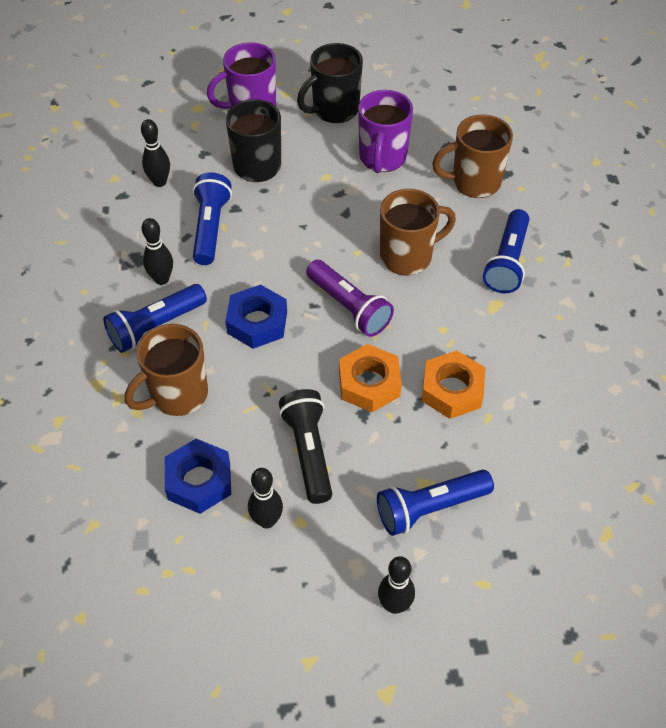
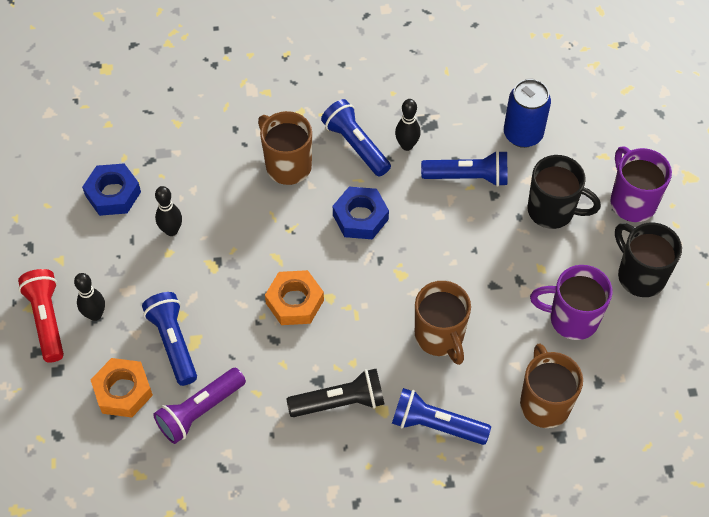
camera: 90 degrees right, 5 degrees up
(159, 182) = (523, 134): black bowling pin -> blue can
(199, 481) = (208, 185): blue nut -> blue nut (113, 194)
(309, 452) = (230, 257): black flashlight -> black flashlight (340, 402)
(349, 307) = (377, 287): purple flashlight -> purple flashlight (200, 411)
(404, 668) = (47, 320): none -> red flashlight
(452, 390) = (286, 366): orange nut -> orange nut (123, 391)

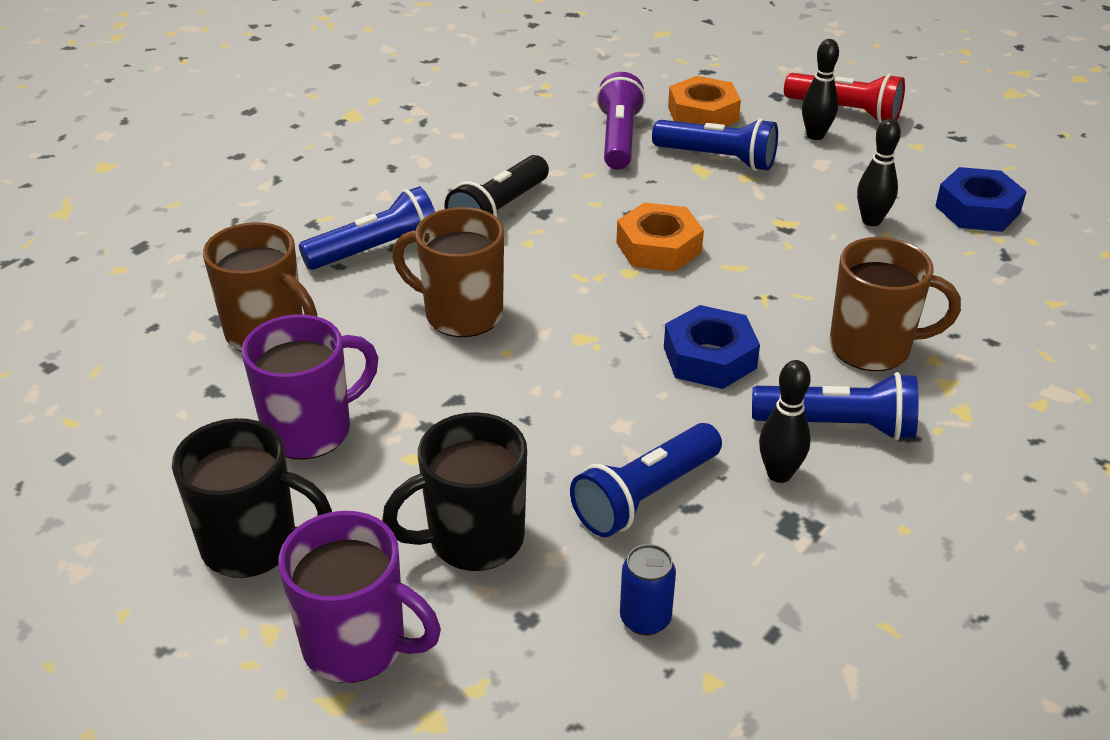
camera: 135 degrees right, 20 degrees down
(523, 134) = (645, 619): blue can -> blue can, size x0.58

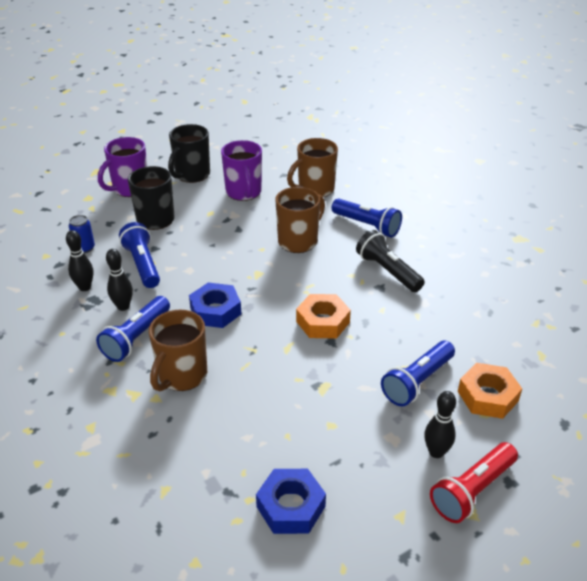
camera: 110 degrees right, 0 degrees up
(376, 250) = (367, 226): blue flashlight -> blue flashlight turned 45 degrees counterclockwise
(619, 139) = (460, 341): purple flashlight -> none
(871, 221) = (305, 433): black bowling pin -> black bowling pin (85, 287)

